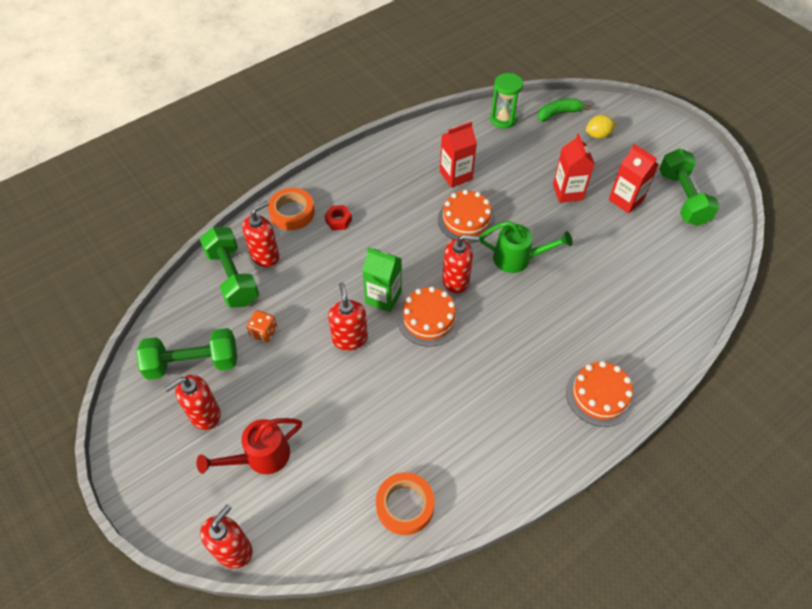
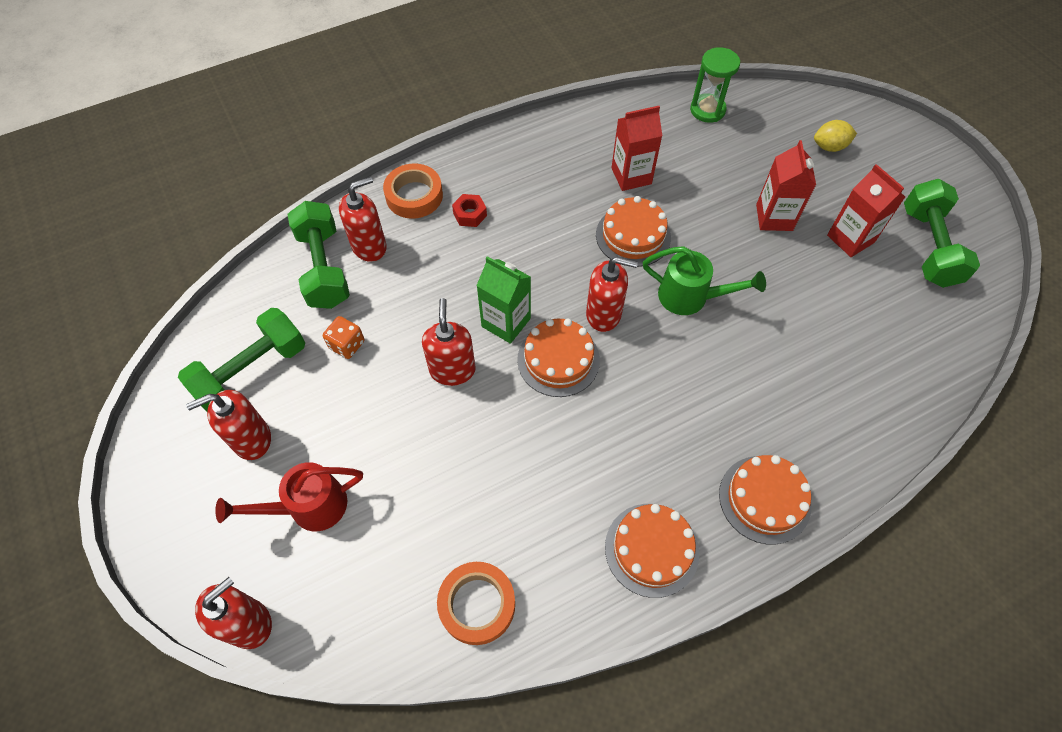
camera: 10 degrees right, 5 degrees up
(193, 363) = (252, 371): green dumbbell -> green dumbbell turned 45 degrees counterclockwise
(525, 444) = (651, 549): none -> orange cake
(559, 113) = (782, 112): green banana -> none

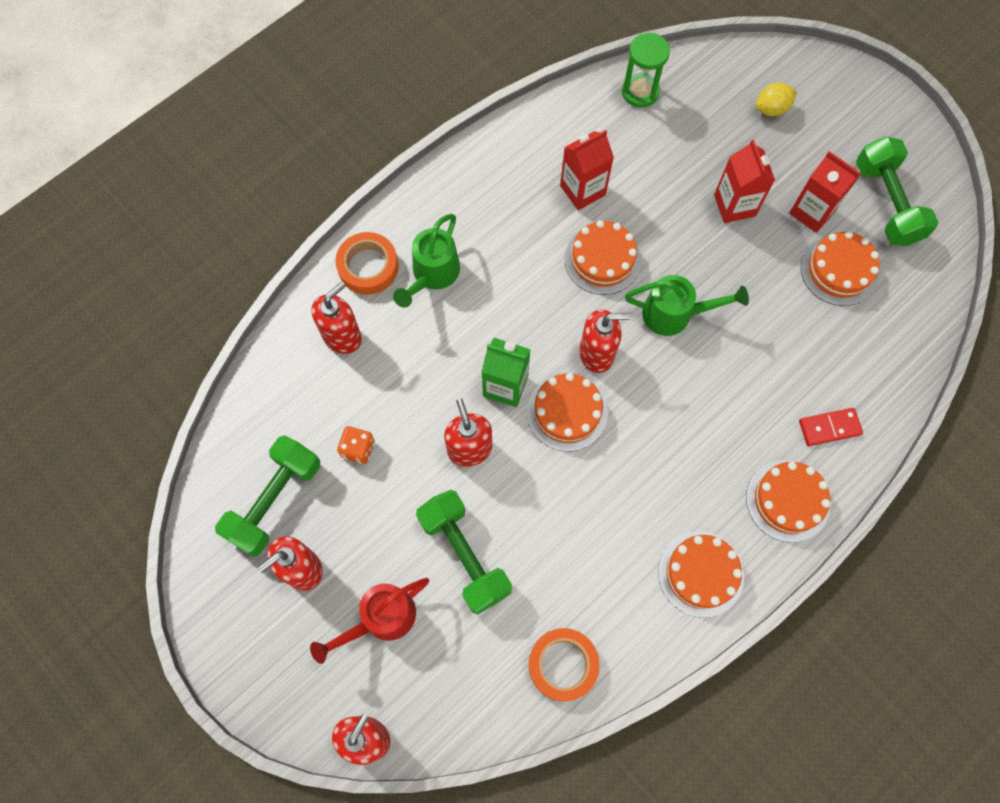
camera: 15 degrees left, 10 degrees up
(324, 268) = (305, 372): green dumbbell -> green dumbbell (464, 555)
(470, 214) = (432, 274): red nut -> green watering can
(826, 438) = (829, 427): none -> red domino
(867, 295) = (839, 270): none -> orange cake

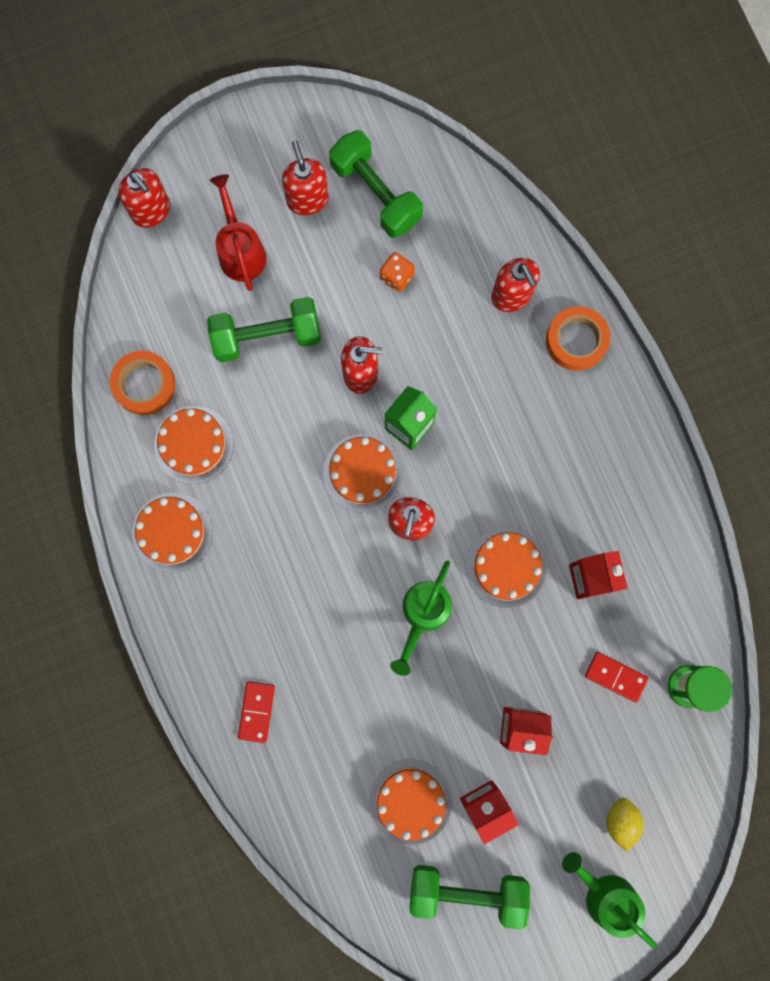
camera: 110 degrees right, 10 degrees up
(432, 274) = (547, 398): green watering can -> green watering can (605, 894)
(657, 146) = (615, 676): none -> red domino
(787, 500) = (205, 639): orange cake -> orange cake (193, 444)

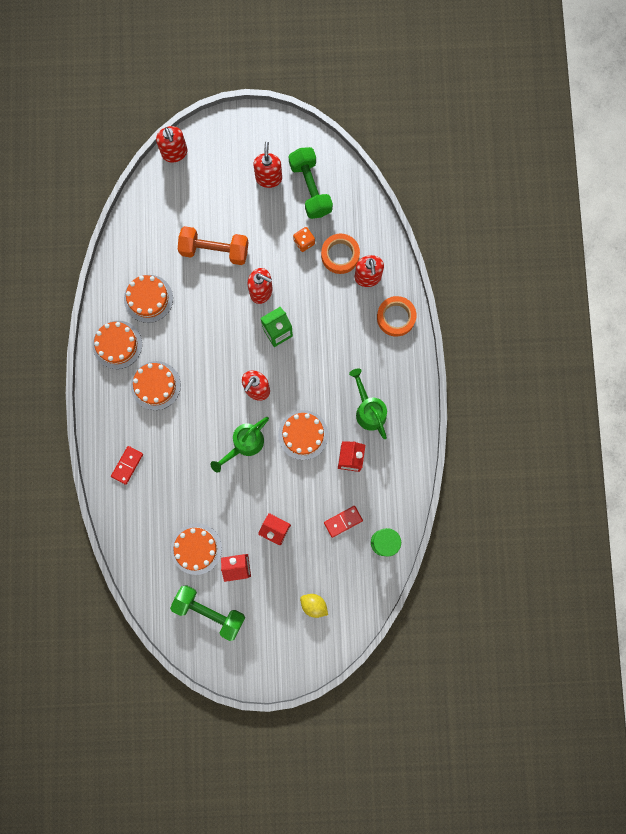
camera: 20 degrees right, 0 degrees up
(144, 385) = (133, 253): orange tape -> orange tape (340, 255)
(240, 250) = (218, 194): red watering can -> none
(267, 336) = (214, 250): green dumbbell -> orange dumbbell
(362, 473) = (240, 350): orange cake -> orange cake (155, 385)
(605, 894) = (288, 643): green watering can -> green watering can (369, 410)
(615, 676) = (343, 521): red domino -> red domino turned 75 degrees counterclockwise
(621, 820) = (314, 605): yellow lemon -> yellow lemon turned 75 degrees counterclockwise

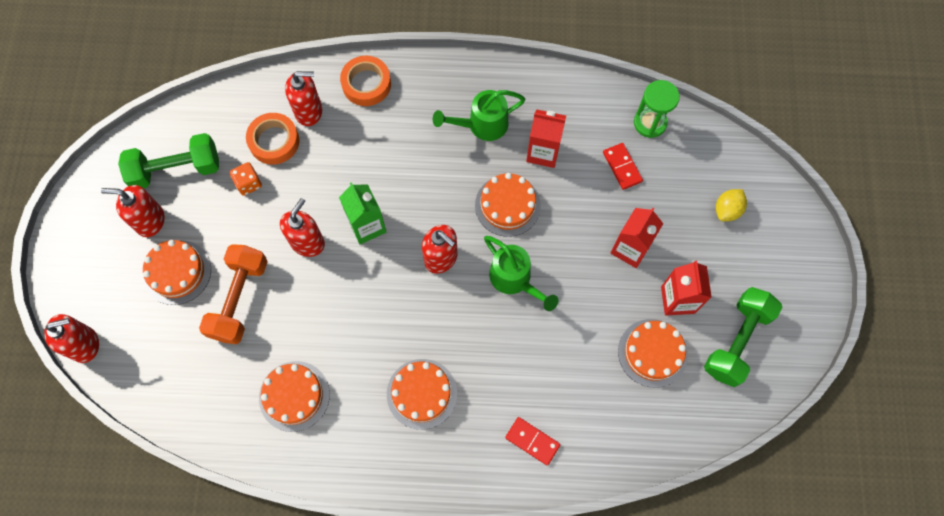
camera: 85 degrees left, 10 degrees down
(117, 344) = (356, 445): orange cake -> orange cake (177, 272)

